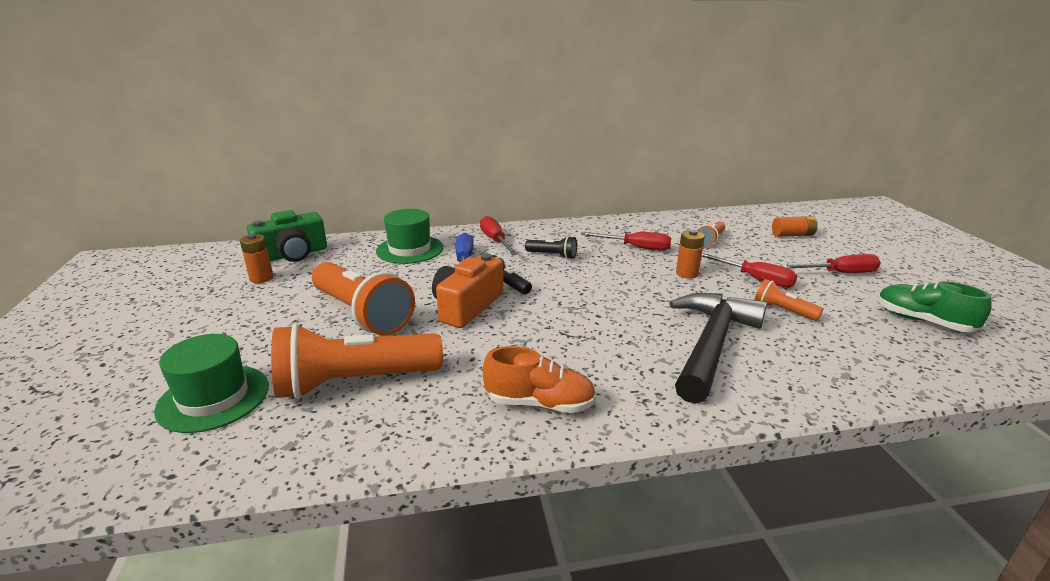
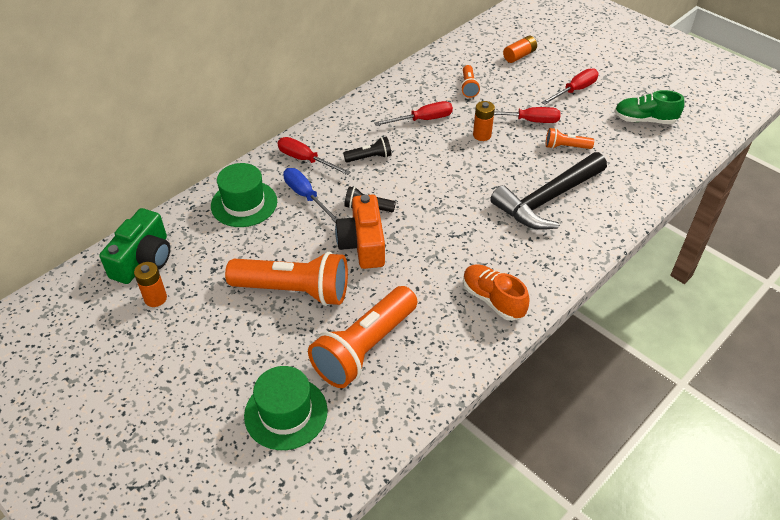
camera: 35 degrees left, 20 degrees up
(540, 403) = (492, 299): orange shoe -> orange shoe turned 105 degrees counterclockwise
(711, 344) = (547, 200): black hammer -> black hammer turned 120 degrees counterclockwise

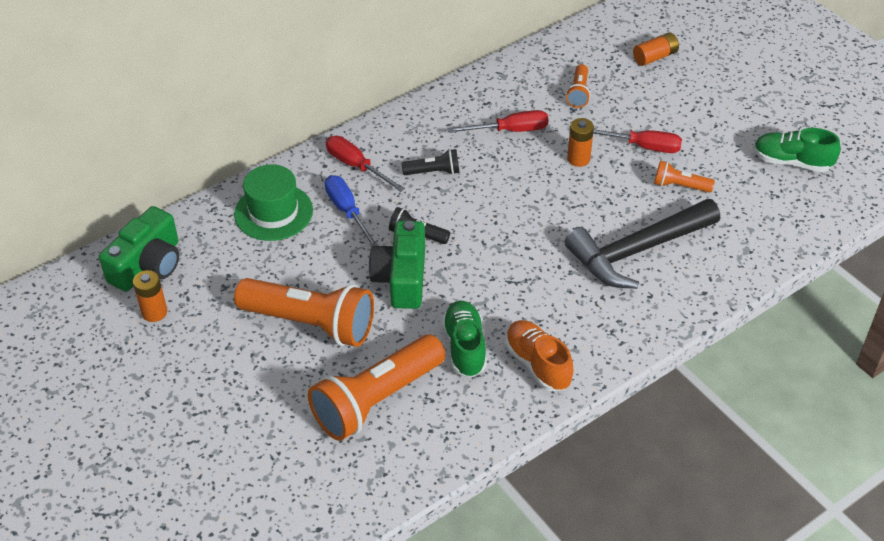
camera: 10 degrees right, 0 degrees up
(286, 413) = (274, 459): green hat -> none
(363, 244) = (402, 278): orange camera -> green camera
(429, 293) = (465, 347): none -> green shoe
(575, 90) = (713, 112): red screwdriver -> none

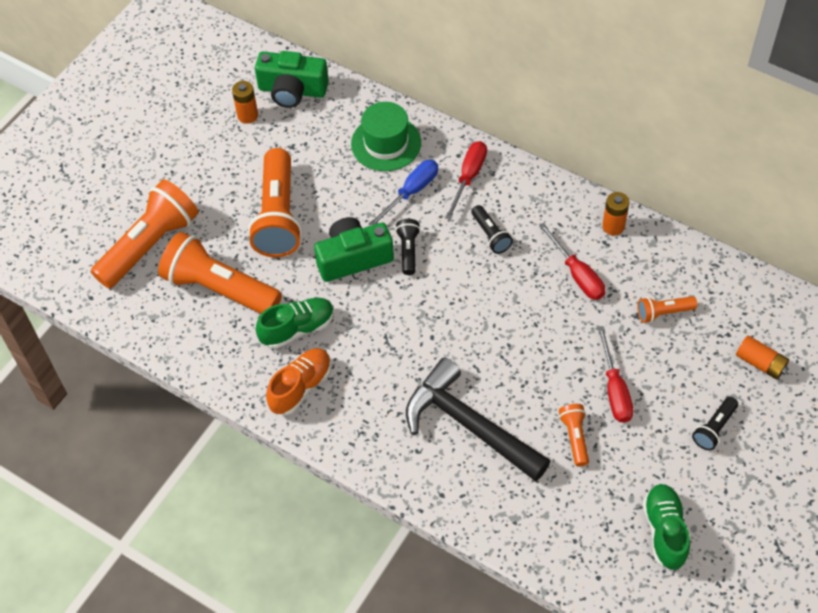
camera: 70 degrees right, 10 degrees up
(278, 450) = (149, 245): none -> orange flashlight
(578, 159) = (568, 341): orange battery -> orange battery (613, 226)
(705, 102) = (714, 428): none -> black flashlight

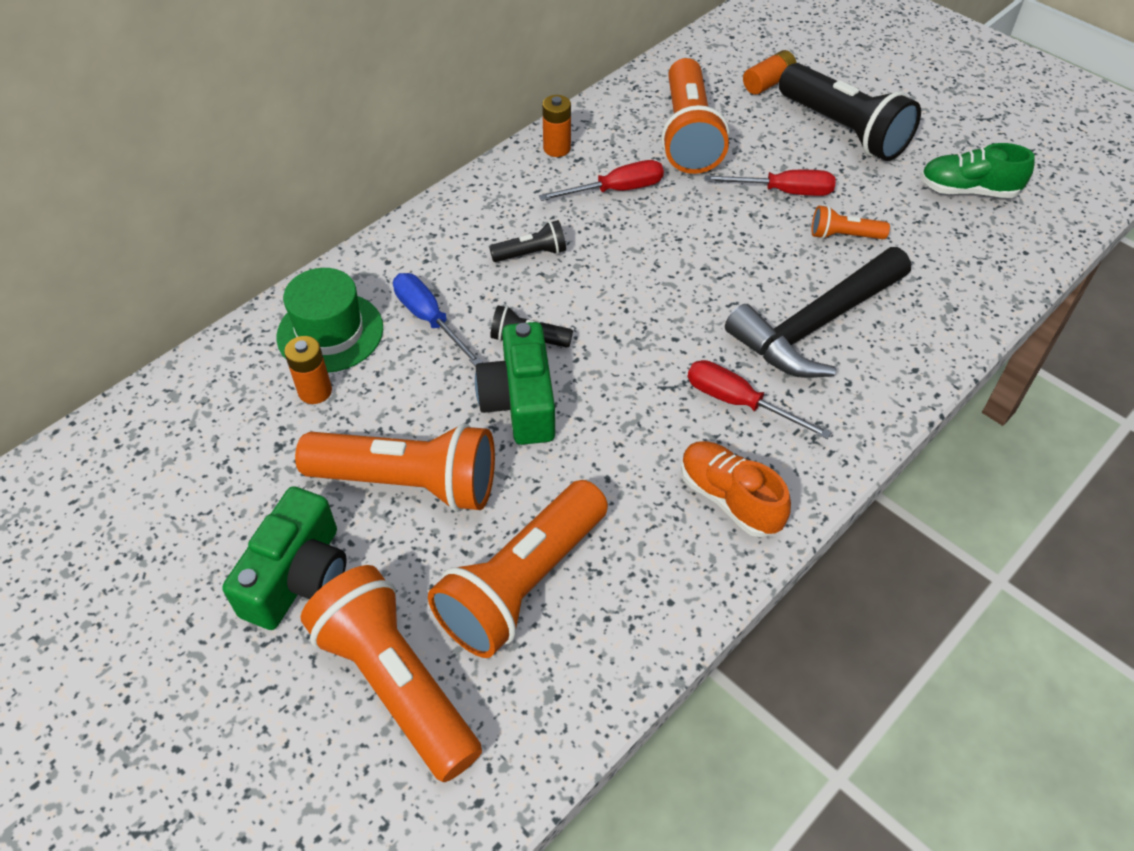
camera: 80 degrees left, 5 degrees down
(247, 115) = (184, 496): orange battery -> orange battery (315, 391)
(292, 90) = (166, 428): green camera -> green camera (298, 576)
(297, 329) = (626, 487): green shoe -> none
(469, 177) = (429, 257): red screwdriver -> red screwdriver (738, 402)
(663, 313) = (688, 135): orange flashlight -> orange flashlight, size x2.14
(714, 428) = (843, 130): black flashlight -> black flashlight, size x2.14

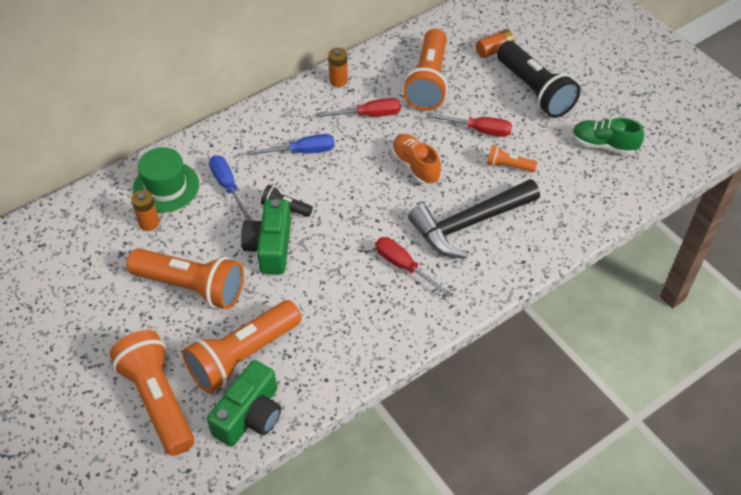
camera: 10 degrees right, 0 degrees up
(298, 576) = (116, 332): green camera -> green camera (250, 415)
(531, 254) = (302, 152): black flashlight -> blue screwdriver
(729, 498) = (379, 324): orange shoe -> orange shoe (415, 166)

